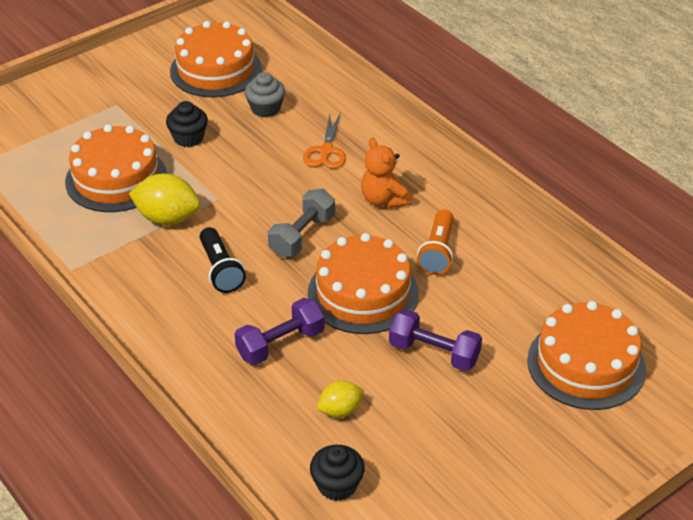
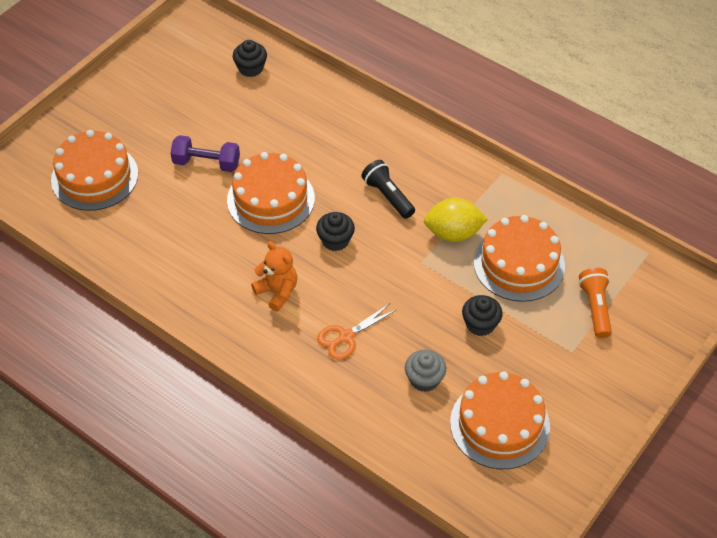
camera: 165 degrees right, 10 degrees up
(280, 344) = (319, 147): purple dumbbell -> none
(302, 236) = (335, 240): grey dumbbell -> black cupcake
(326, 151) = (346, 337): orange scissors -> orange scissors turned 120 degrees counterclockwise
(340, 410) = (262, 111): yellow lemon -> none
(437, 252) = (220, 248): orange flashlight -> orange flashlight (595, 308)

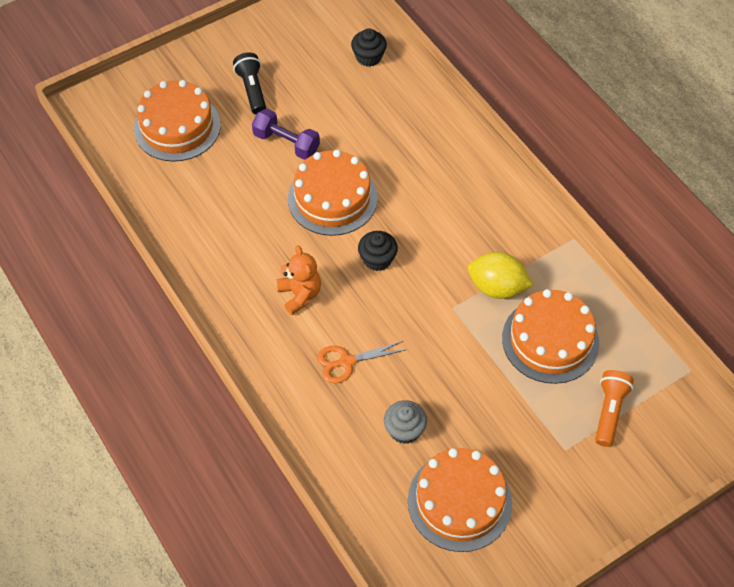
camera: 20 degrees right, 5 degrees up
(388, 196) = (448, 229): black flashlight -> black flashlight (252, 90)
(480, 324) = (484, 391): black cupcake -> none

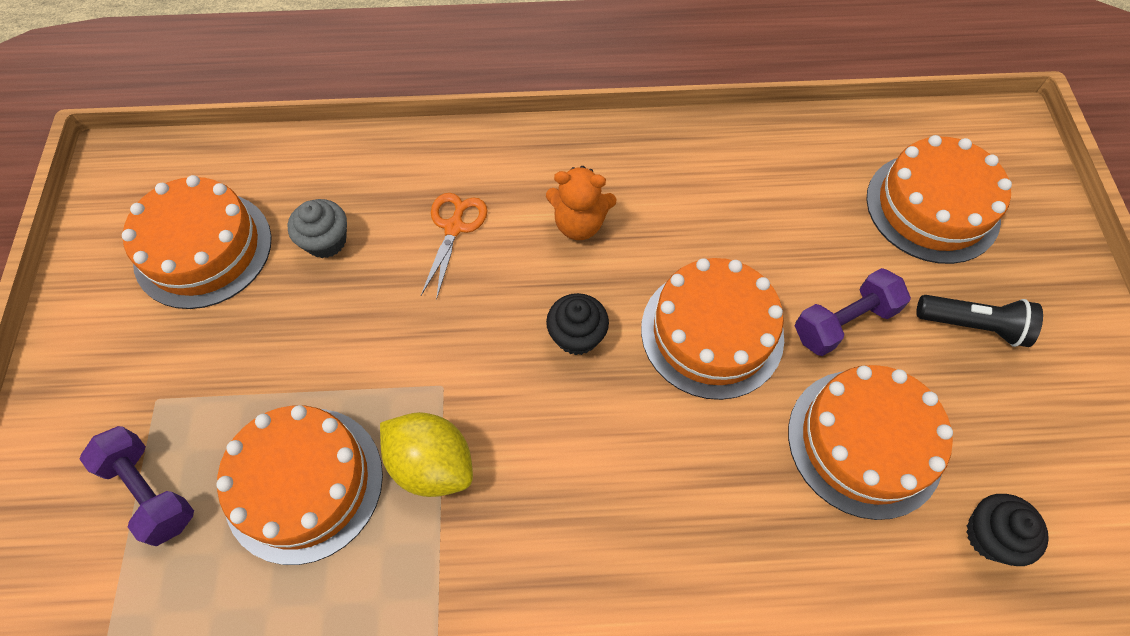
camera: 120 degrees right, 5 degrees up
(353, 114) = (864, 442): none -> orange cake
(497, 287) = (432, 464): yellow lemon -> yellow lemon turned 75 degrees clockwise
(609, 411) = (151, 491): orange flashlight -> purple dumbbell

